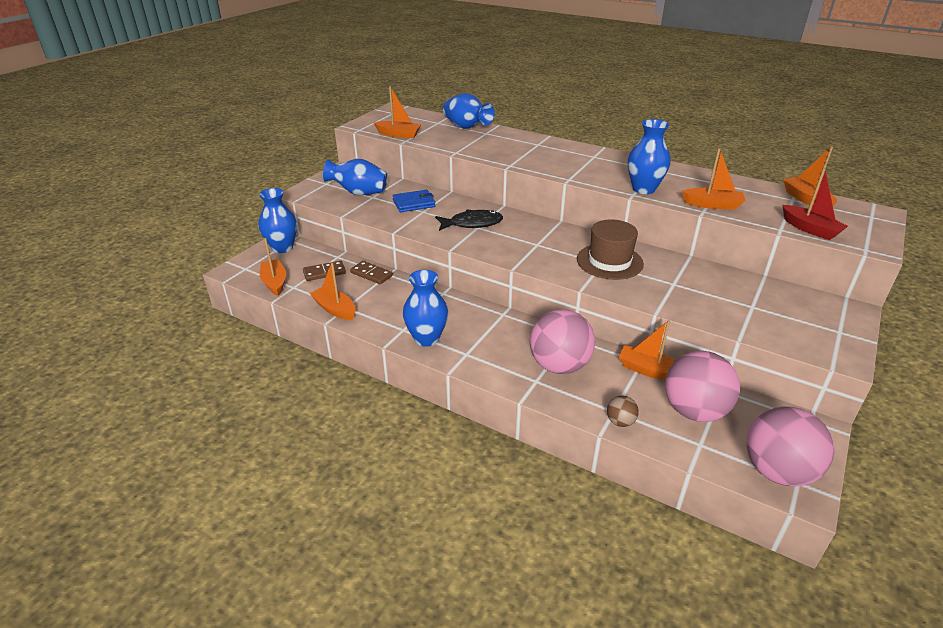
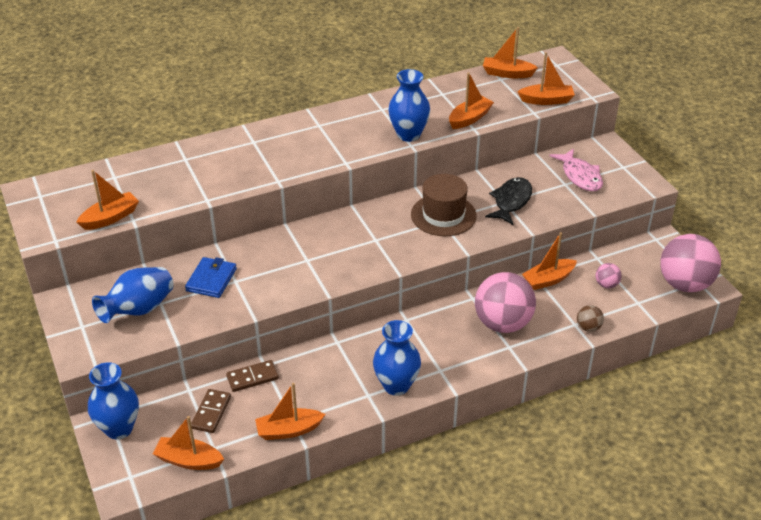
camera: 55 degrees left, 5 degrees up
(466, 127) = (154, 164): blue vase -> none
(472, 224) = (297, 260): black fish -> black fish (511, 201)
(694, 411) = (606, 285): pink ball -> pink ball, size x0.44
(778, 311) = (580, 176): none -> pink fish
(810, 229) = (546, 100): red boat -> orange boat

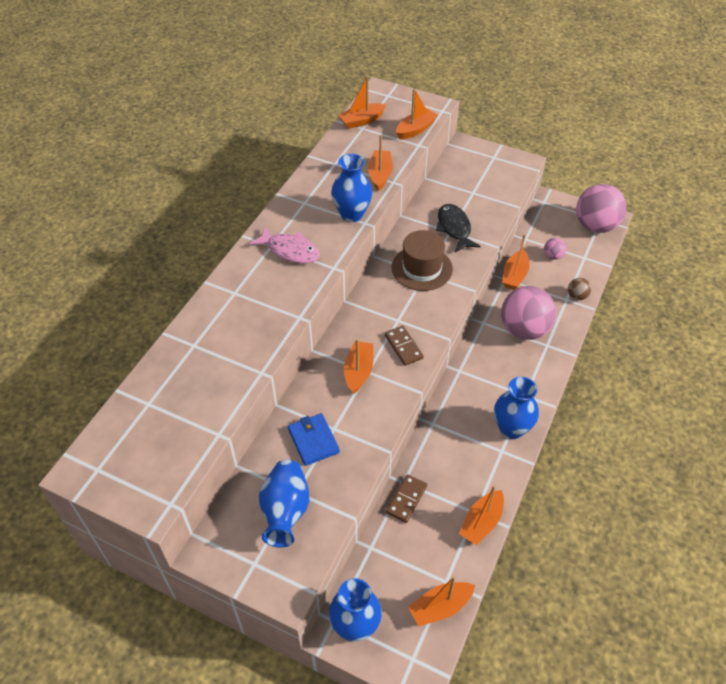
camera: 40 degrees left, 10 degrees up
(110, 218) = (195, 446): orange boat -> orange boat (358, 371)
(211, 412) = (410, 553): brown domino -> brown domino (403, 347)
(580, 176) = (475, 180): pink fish -> pink fish (290, 250)

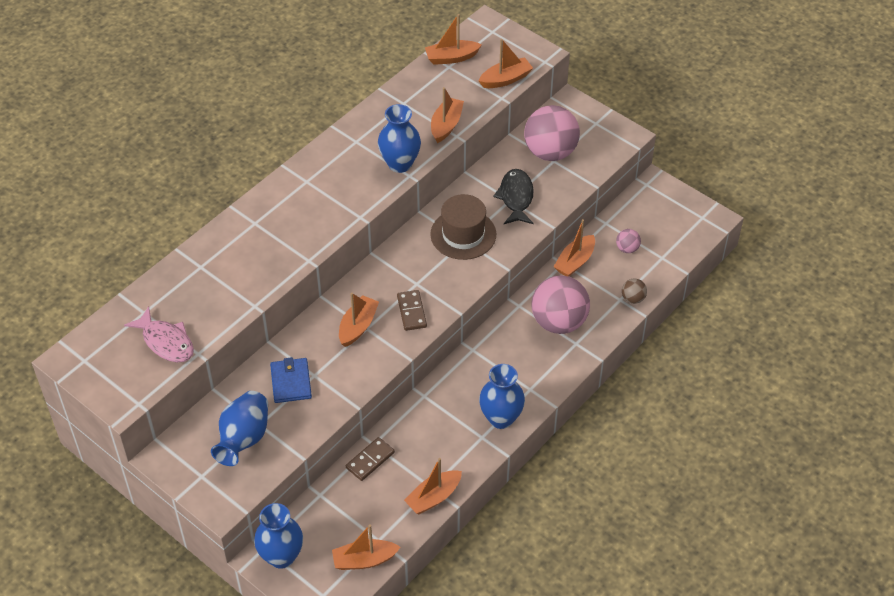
camera: 15 degrees right, 0 degrees up
(290, 250) = (323, 190): pink fish -> pink fish (166, 342)
(595, 226) = (692, 224): pink ball -> pink ball (550, 152)

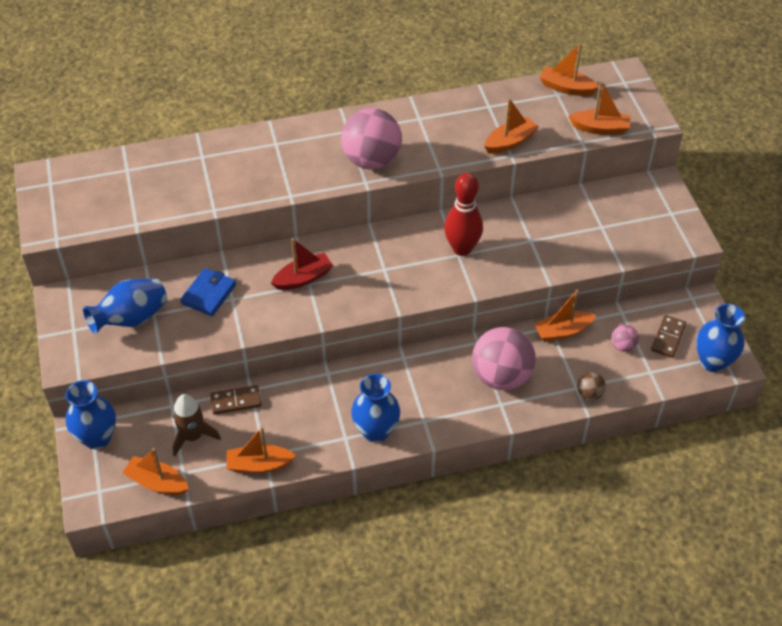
camera: 35 degrees right, 0 degrees up
(166, 342) = (121, 201): pink fish -> none
(358, 326) = (303, 278): orange boat -> red boat
(360, 508) = (193, 436): none -> brown rocket
(400, 164) = (439, 155): blue vase -> blue vase (713, 362)
(412, 312) = (359, 290): brown domino -> brown domino (668, 338)
(463, 234) = (462, 249): brown hat -> red bowling pin
(516, 197) = (538, 241): black fish -> none
(550, 152) = (604, 218): pink ball -> pink ball (371, 160)

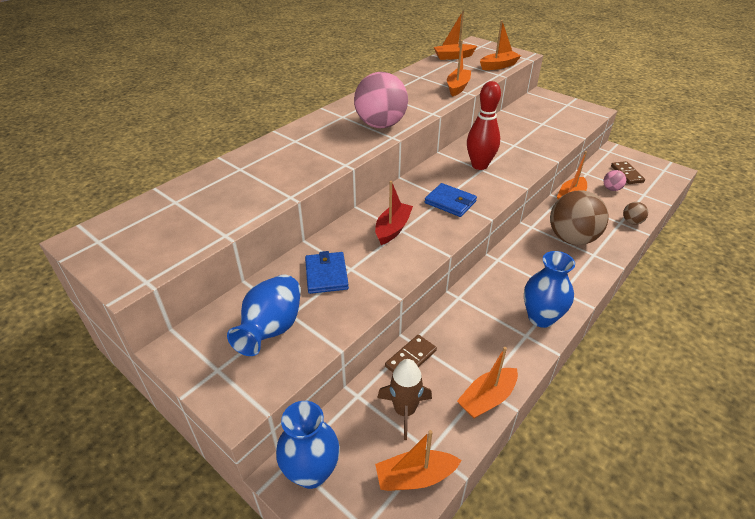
camera: 35 degrees left, 10 degrees down
(383, 277) = (450, 202): none -> blue wallet
(501, 376) = (572, 238): pink ball -> brown ball
(713, 362) = (664, 175): blue vase -> none

